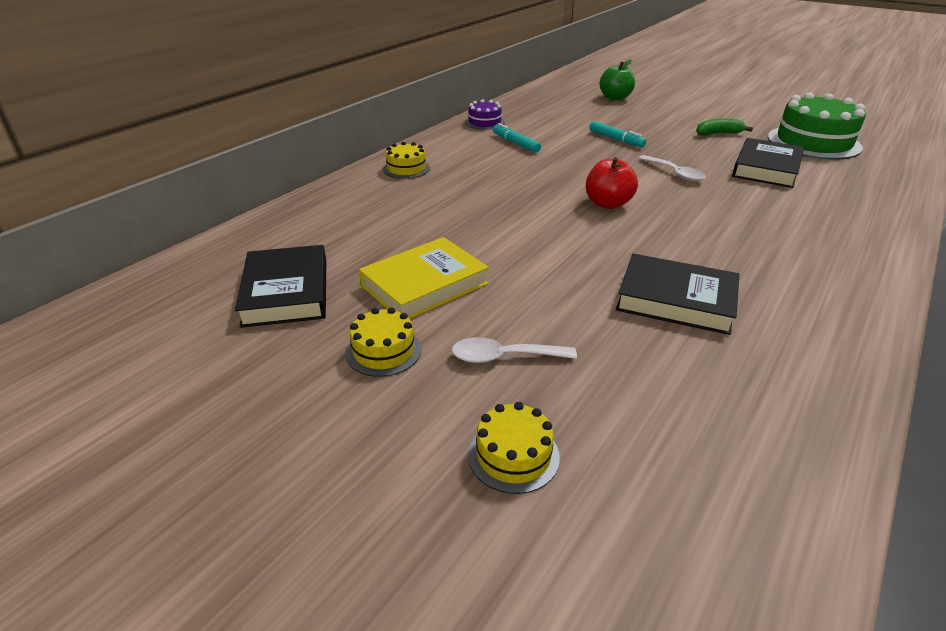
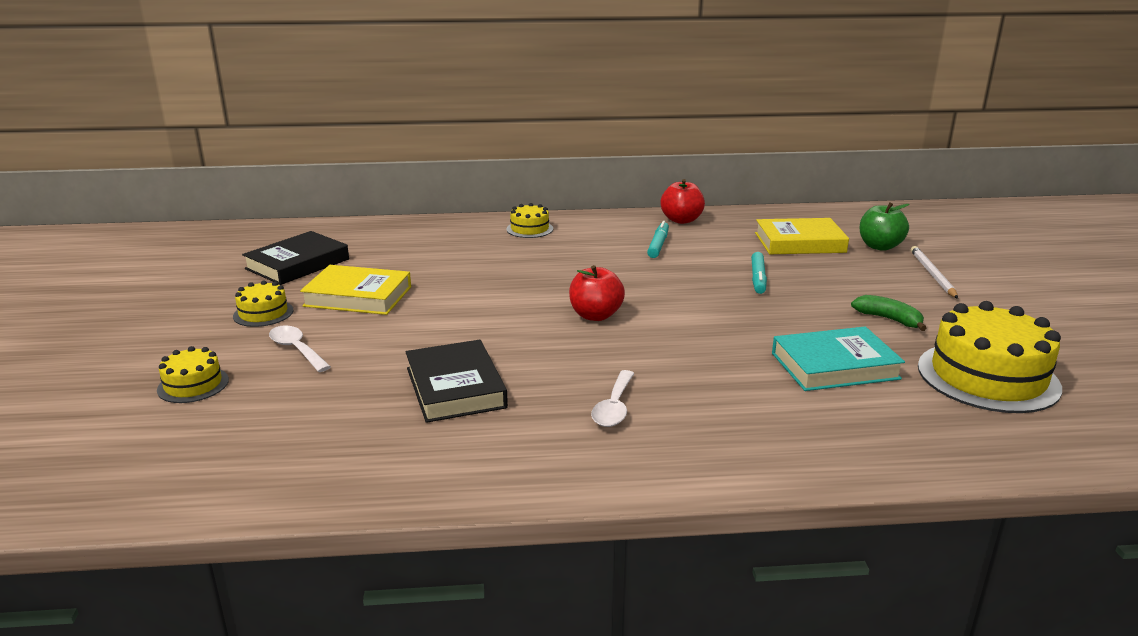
camera: 50 degrees right, 10 degrees down
(484, 122) = (681, 220): purple cake -> red apple
(578, 110) = (799, 242): none -> yellow book
(671, 103) = (932, 274): none -> white pencil
(675, 173) = (724, 325): white spoon -> white spoon (614, 407)
(766, 168) = (834, 366): black book -> turquoise book
(813, 142) = (987, 377): green cake -> yellow cake

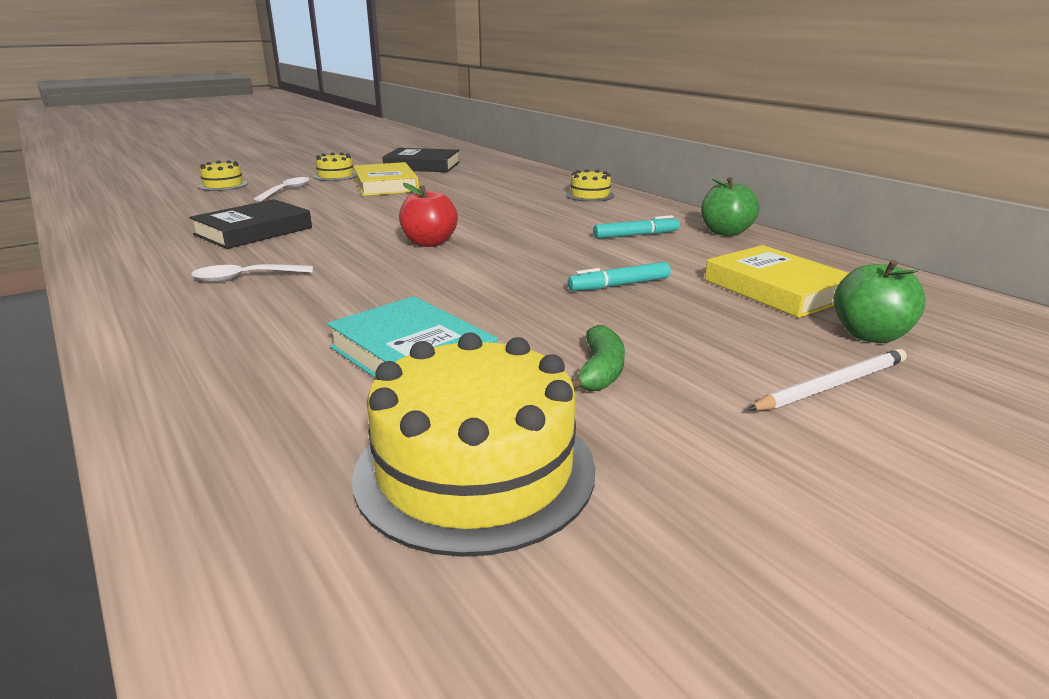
camera: 60 degrees right, 0 degrees up
(681, 220) = (725, 232): red apple -> green apple

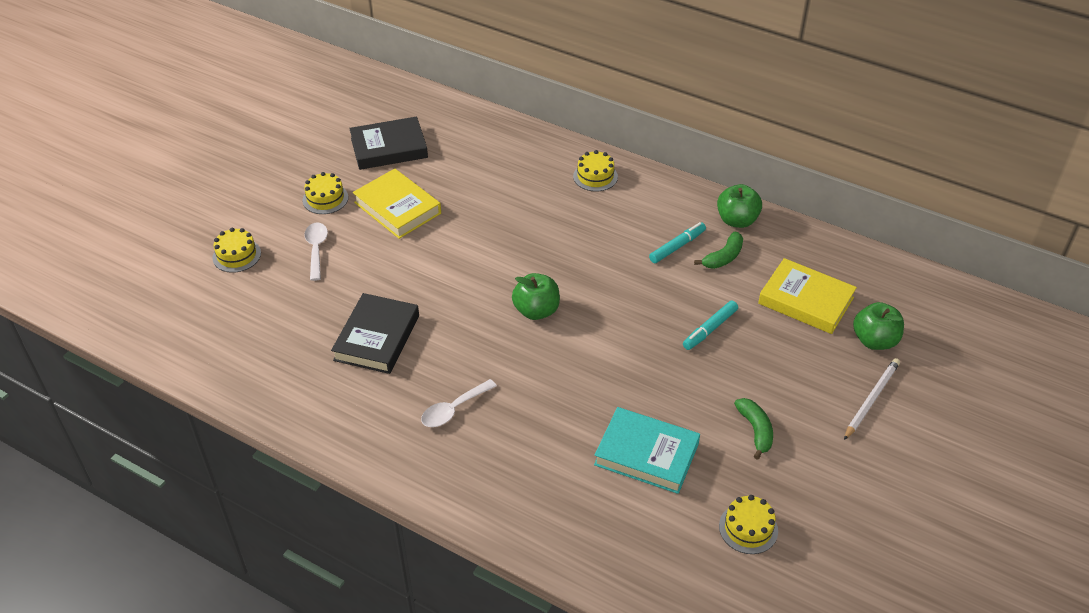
camera: 25 degrees left, 20 degrees up
(429, 243) = (536, 311): red apple -> green apple
(475, 470) = (748, 528): yellow cake -> yellow cake, size x0.50
(687, 248) = (723, 257): none -> green banana

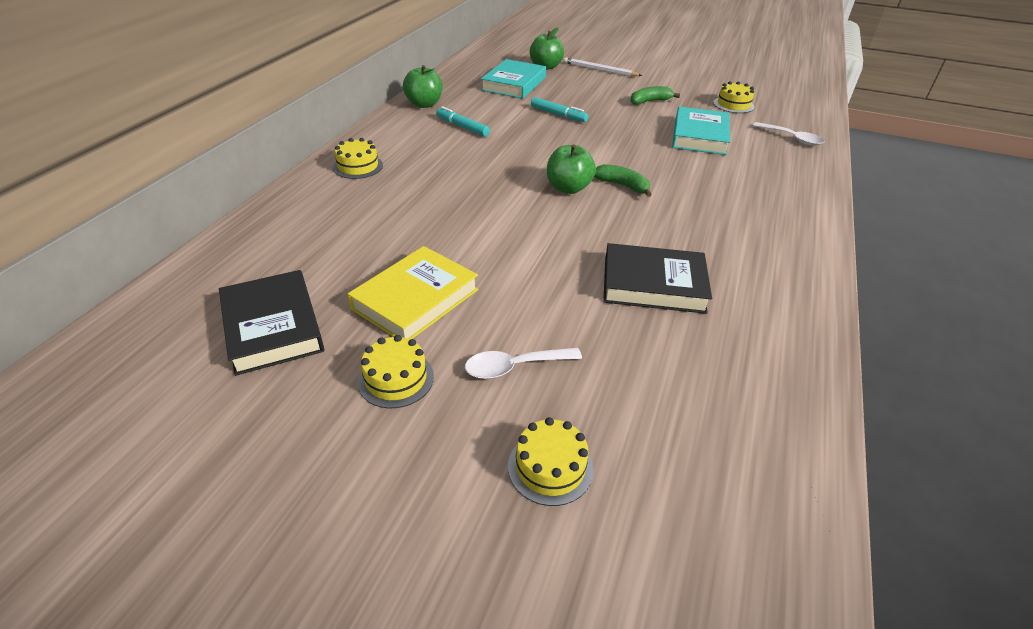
camera: 100 degrees left, 5 degrees down
(453, 409) = (718, 223): white spoon -> white spoon (792, 138)
(723, 257) = (472, 109): green banana -> green banana (622, 185)
(806, 300) = (514, 84): yellow book -> turquoise book

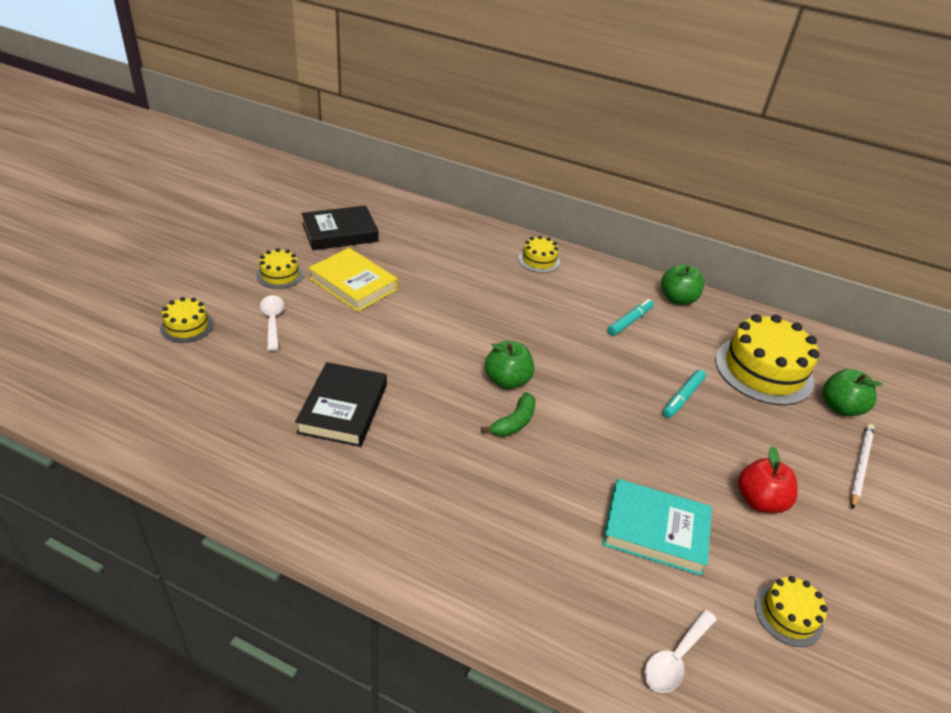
camera: 90 degrees right, 0 degrees up
(514, 84) = (763, 370): turquoise book -> yellow cake
(650, 101) = (759, 501): green banana -> red apple

